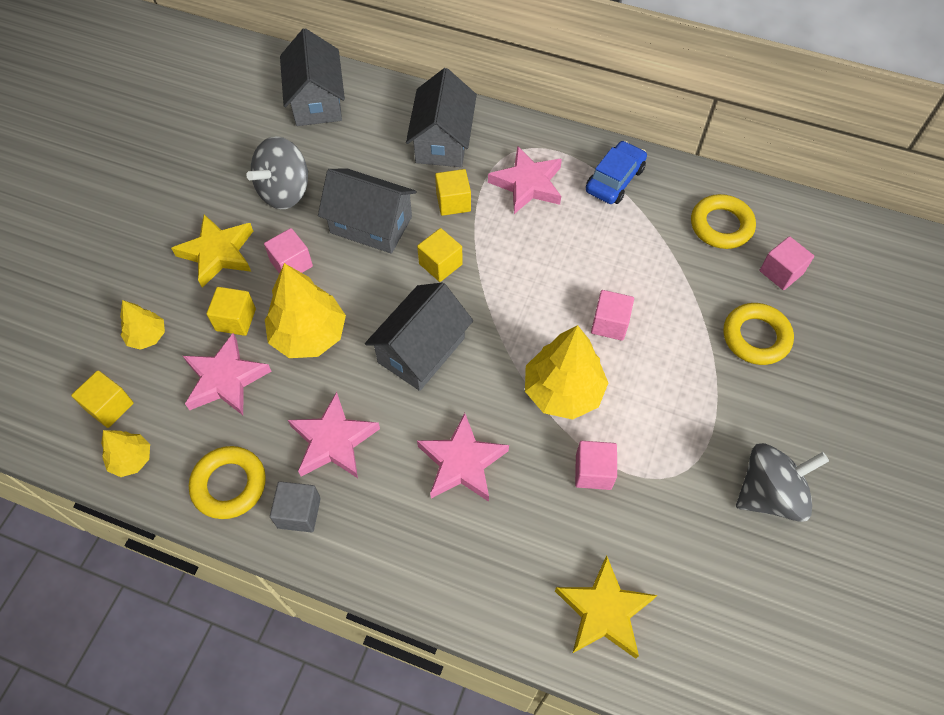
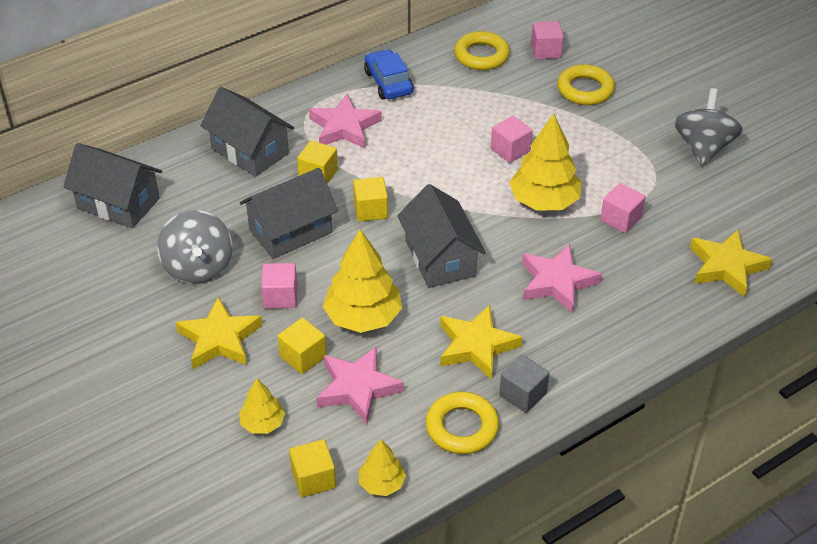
camera: 55 degrees left, 15 degrees down
(333, 441) = (476, 346): pink star -> yellow star

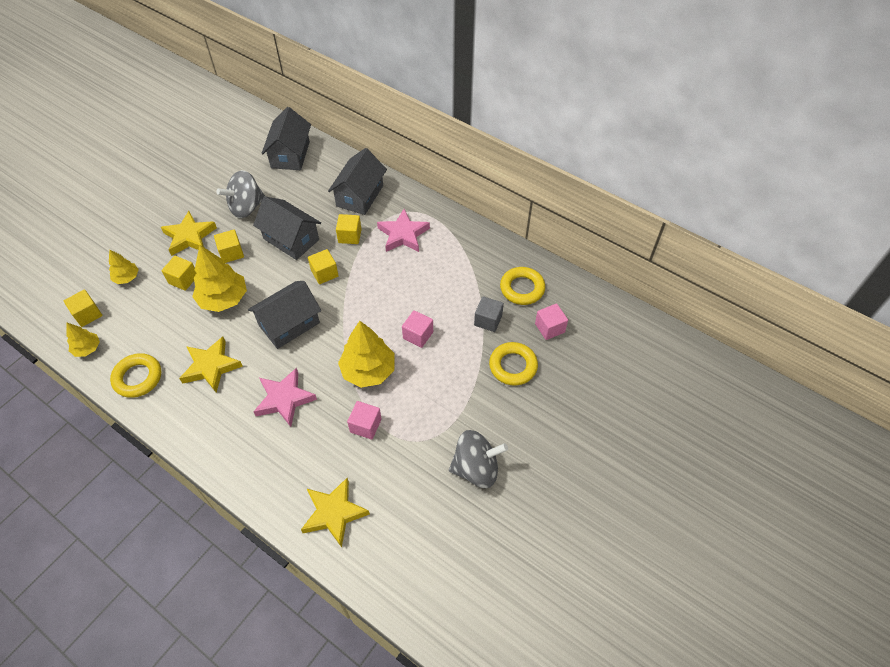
camera: 70 degrees right, 10 degrees up
(280, 296) = (231, 253): pink cube -> yellow cube
(358, 388) = (162, 314): pink star -> none
(388, 82) = (462, 243): blue car -> none
(523, 394) = (172, 405): grey cube -> grey cube (488, 320)

